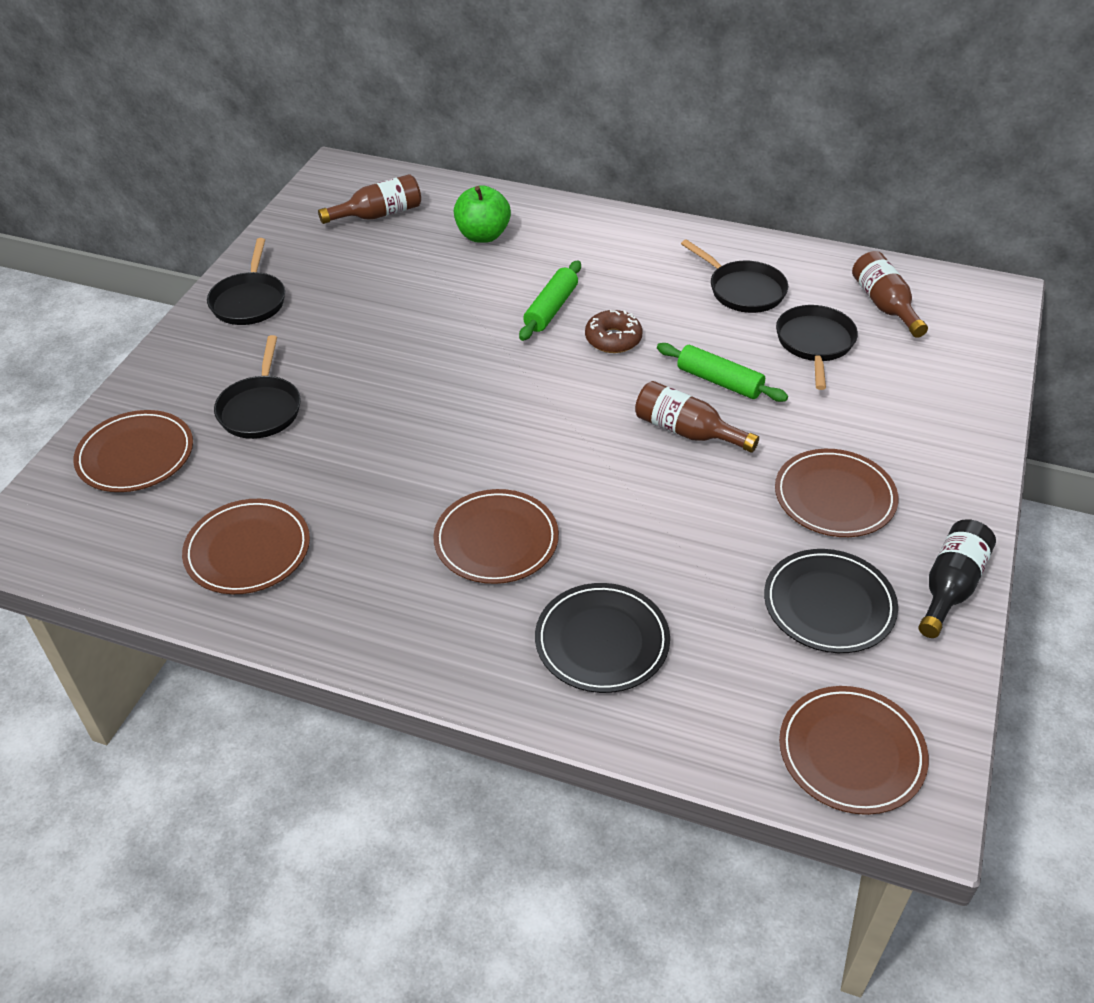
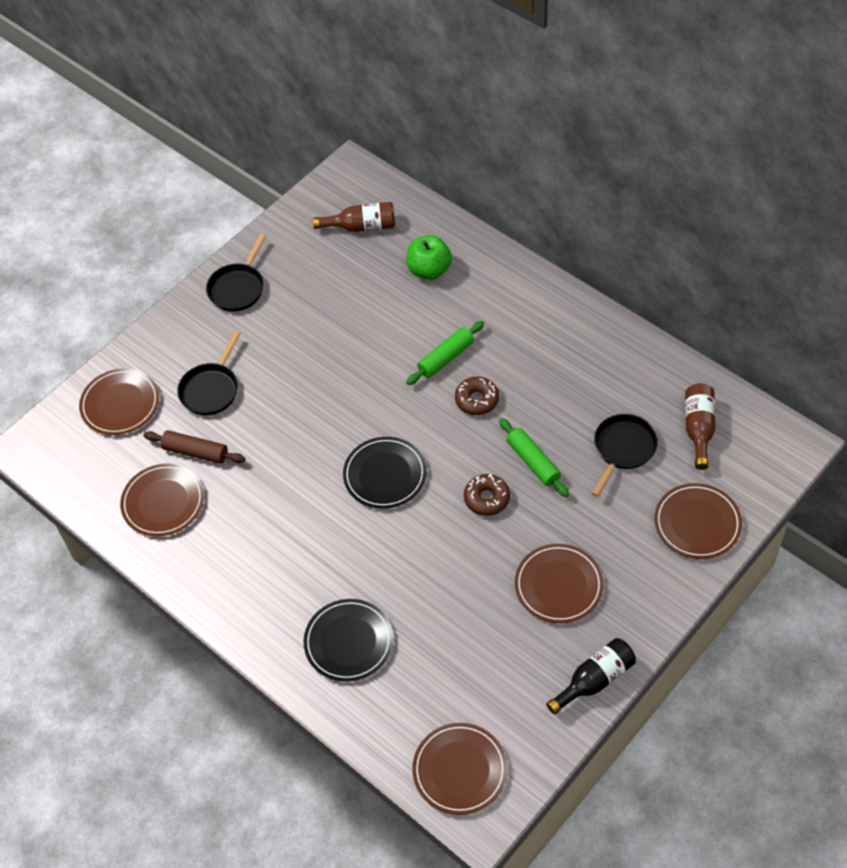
camera: 25 degrees right, 10 degrees up
(270, 481) = (195, 452): none -> brown rolling pin
(496, 540) = (318, 545): brown plate -> brown plate (697, 523)
(687, 431) = (486, 498): brown bottle -> brown donut
(743, 290) = (597, 382): black pan -> none
(829, 604) = (506, 665): black plate -> black plate (385, 475)

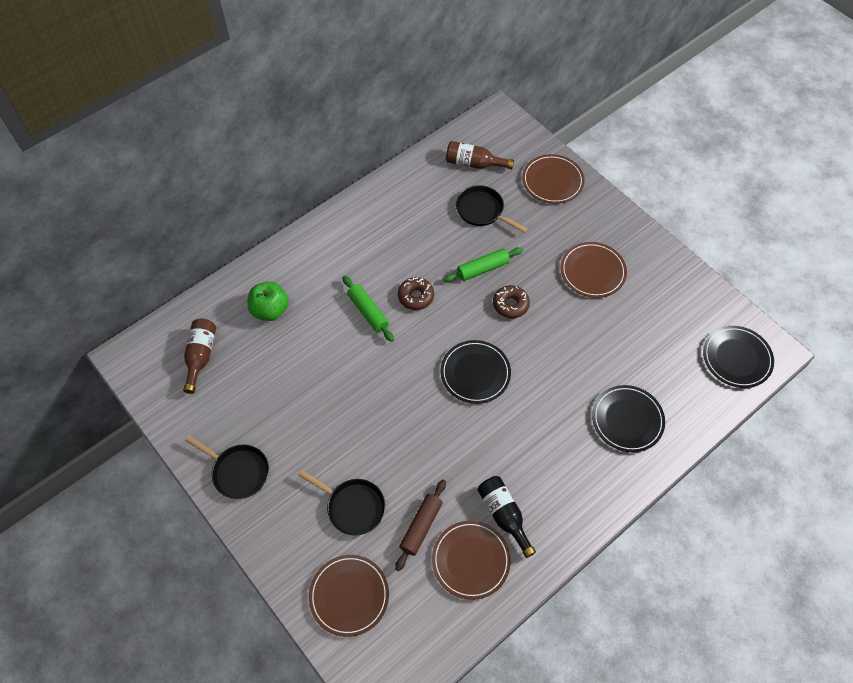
camera: 85 degrees left, 5 degrees up
(460, 770) = (737, 358): brown plate -> black plate
(594, 680) = (670, 264): black bottle -> black bottle (504, 515)

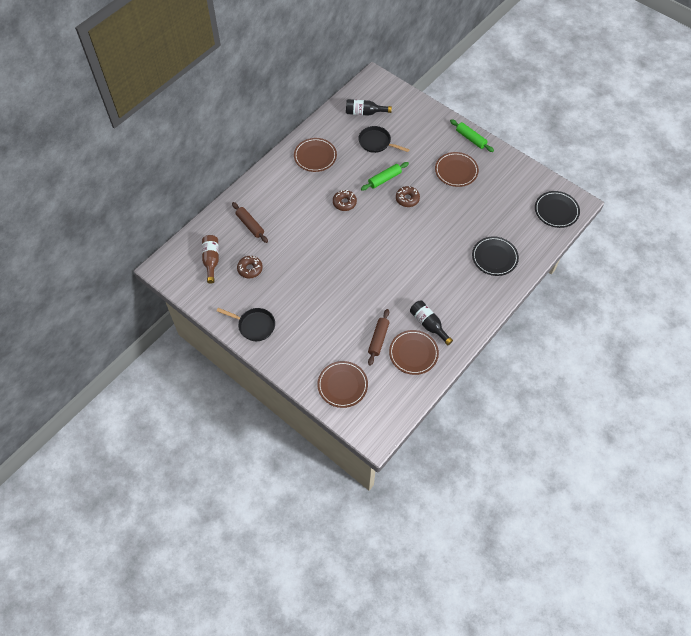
camera: 10 degrees left, 0 degrees up
(253, 379) = (250, 269): none -> brown donut
(270, 310) = (250, 225): green apple -> brown rolling pin
(352, 506) = (333, 334): black pan -> none
(368, 312) = (315, 217): green rolling pin -> green rolling pin (471, 138)
(474, 164) = (364, 113): brown bottle -> black bottle
(475, 373) = (393, 244): black plate -> none
(552, 181) = (419, 117): brown plate -> brown plate (315, 156)

